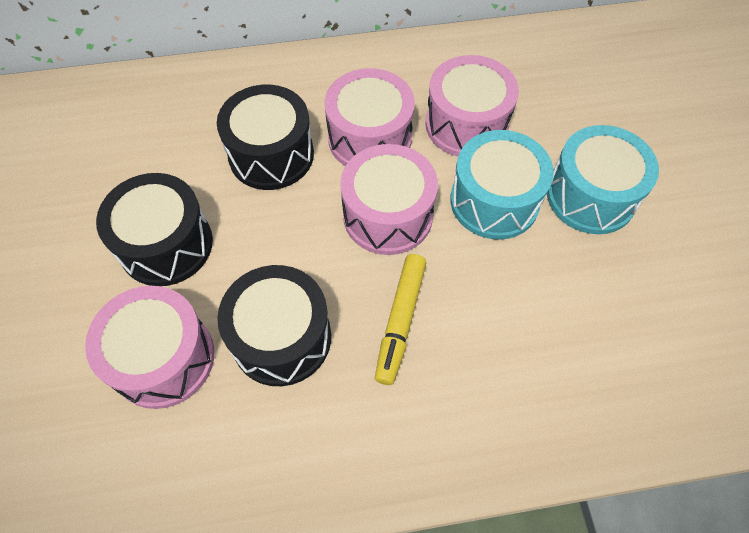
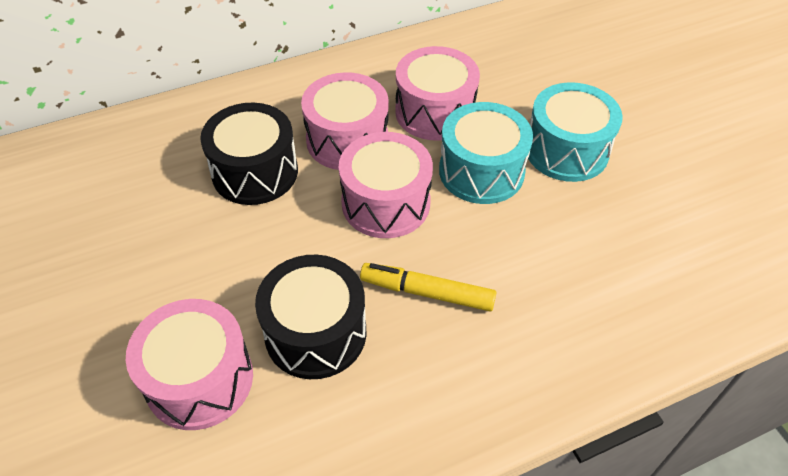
camera: 15 degrees left, 10 degrees down
(166, 244) = (171, 274): black drum -> none
(400, 321) = (427, 292): yellow marker -> yellow marker turned 105 degrees clockwise

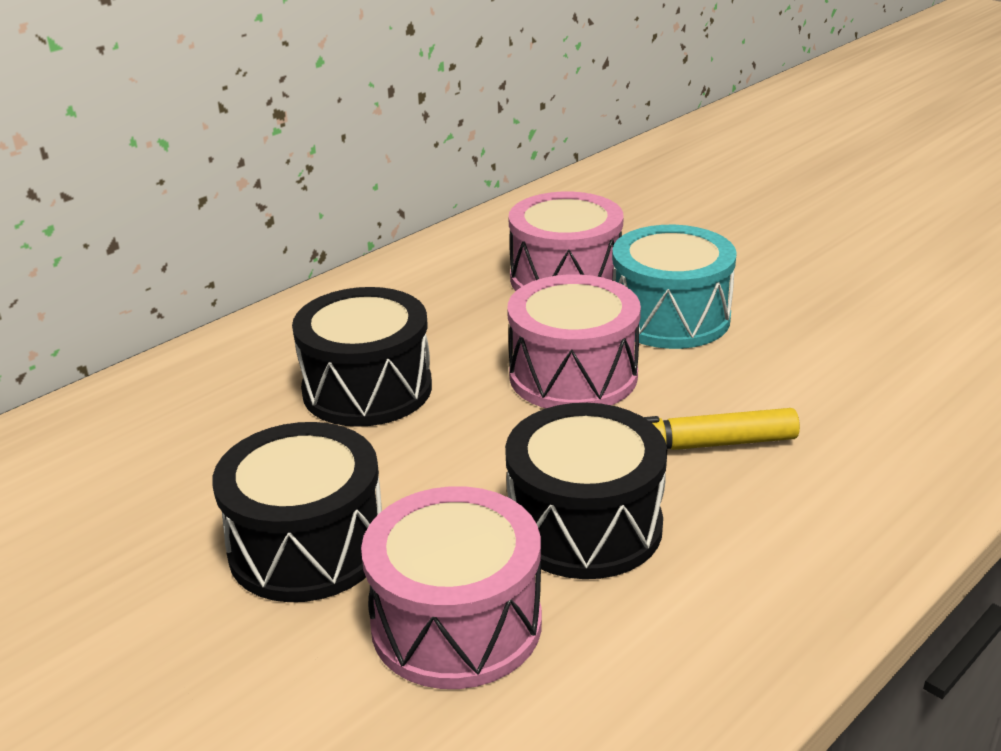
camera: 20 degrees left, 20 degrees down
(152, 289) = (307, 547): none -> black drum
(347, 140) = (472, 329): pink drum -> none
(566, 150) = (756, 276): turquoise drum -> none

